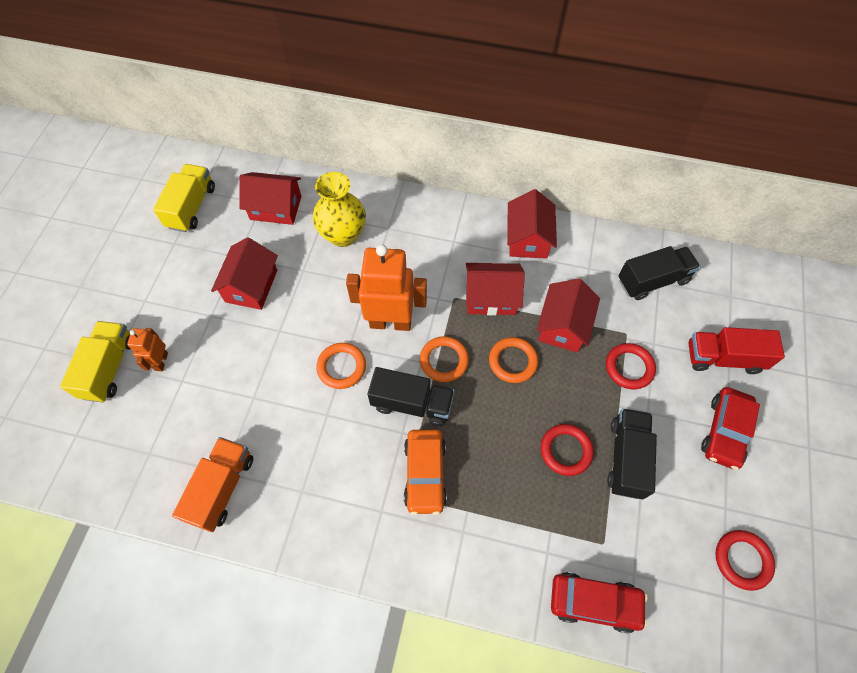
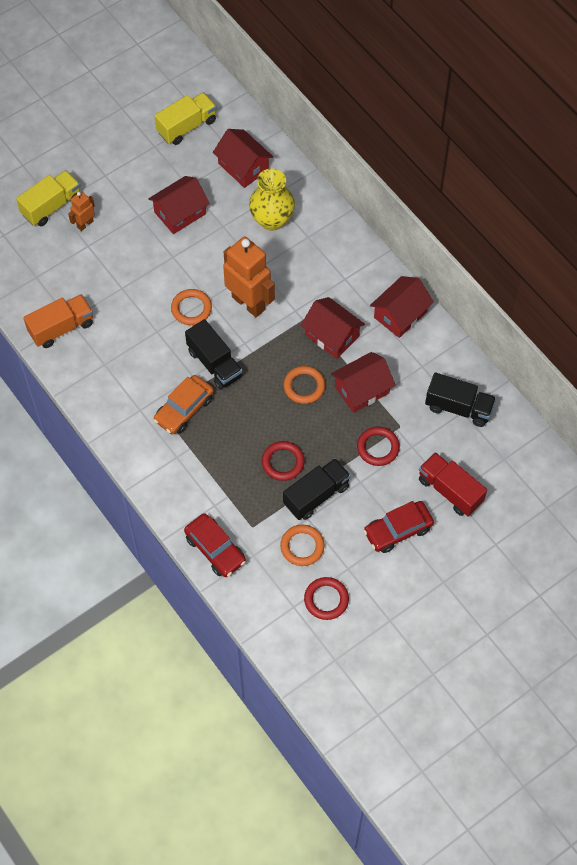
camera: 40 degrees right, 0 degrees up
(444, 361) = (260, 353): orange ring -> orange ring (302, 546)

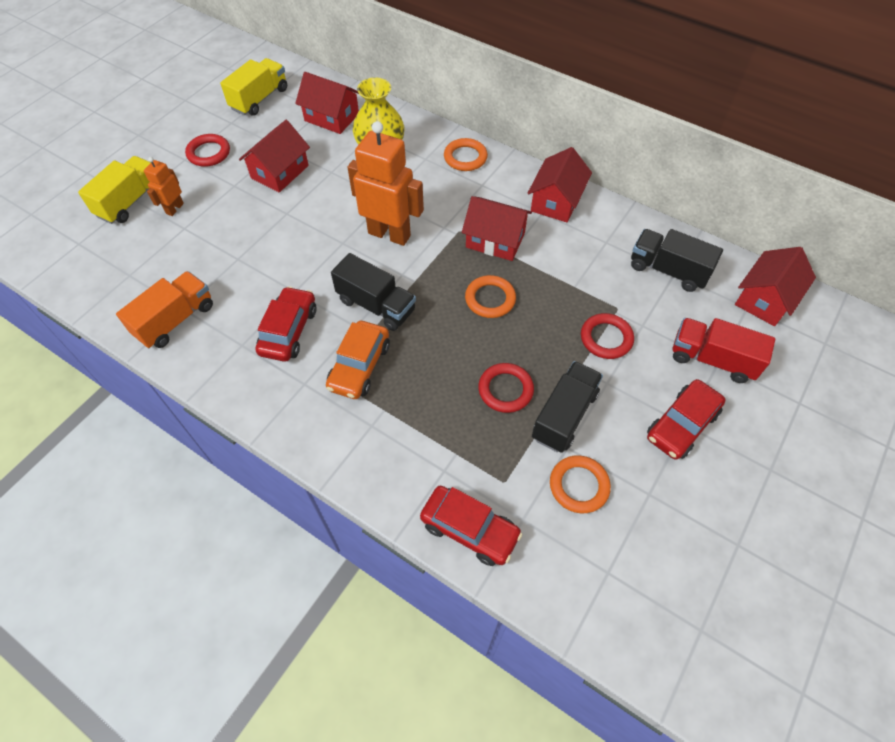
camera: 20 degrees left, 5 degrees down
(142, 364) = (289, 331): none -> red car
(191, 309) = (327, 257): orange ring -> orange ring (465, 157)
(326, 599) = (645, 546): red ring -> red ring (209, 153)
(362, 389) = (555, 283): red house -> red house (765, 299)
(458, 407) = (668, 270): black truck -> black truck turned 150 degrees counterclockwise

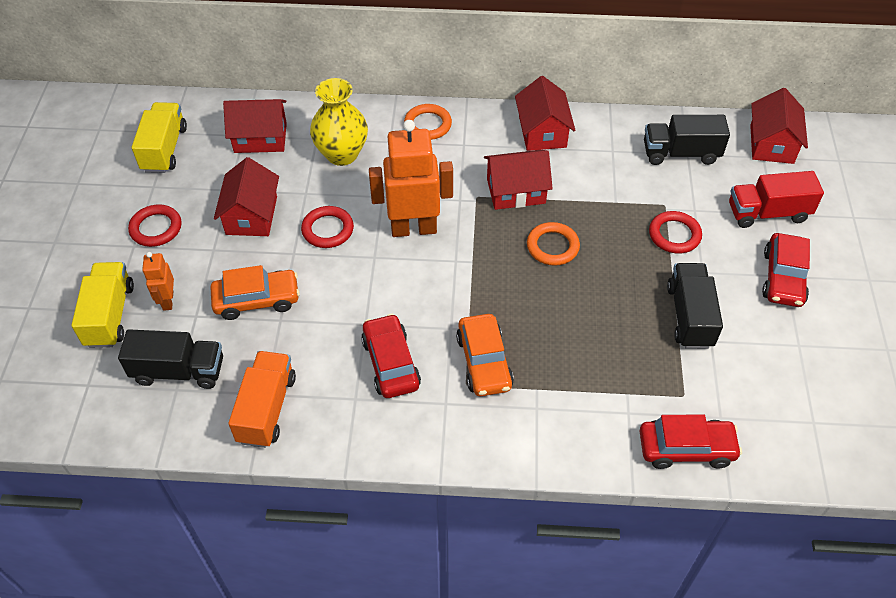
camera: 30 degrees left, 5 degrees down
(233, 236) = (257, 300): none -> orange car
(376, 305) = (455, 300): black truck -> black truck (179, 371)
(505, 390) = (626, 319): red ring -> red ring (328, 230)
(579, 486) = (743, 367): orange ring -> none

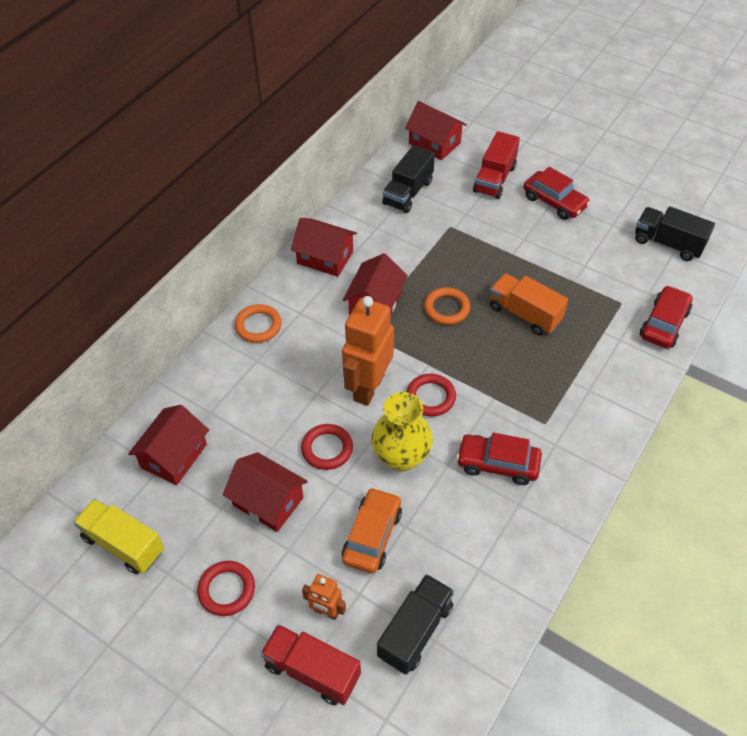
camera: 60 degrees left, 0 degrees up
(110, 315) = (312, 671): yellow truck -> red truck
(266, 409) = (495, 574): orange truck -> orange truck (524, 314)
(342, 154) = (245, 401): yellow vase -> yellow vase (401, 457)
(484, 362) = (531, 402): orange car -> none
(674, 235) = (481, 236): red ring -> red ring (430, 397)
(689, 316) = (558, 265): black truck -> black truck (668, 243)

